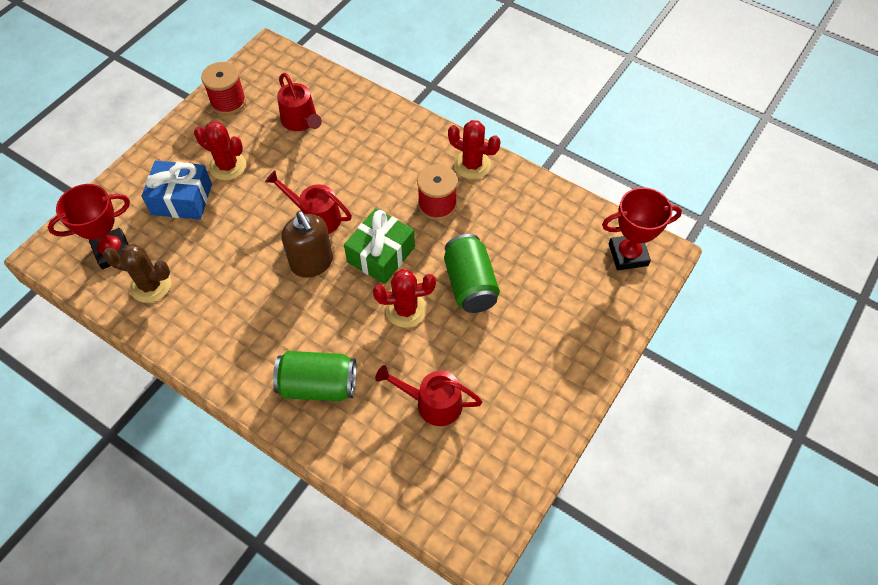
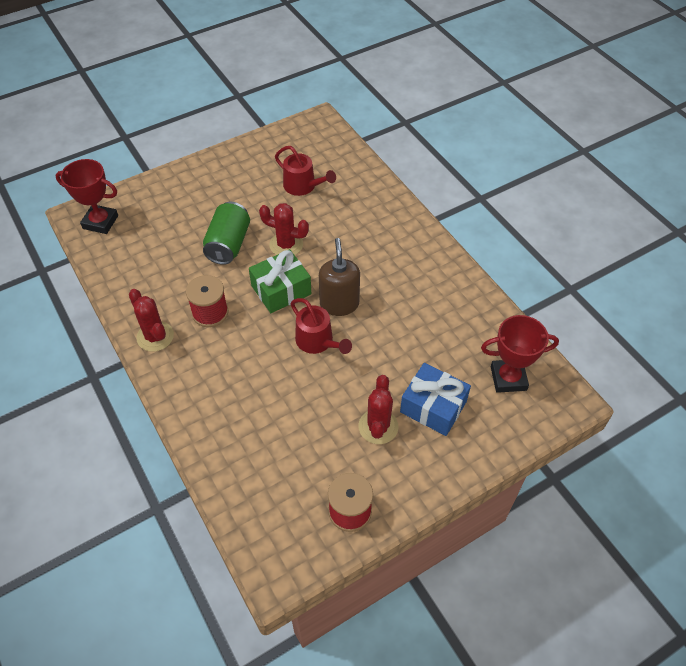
camera: 155 degrees left, 5 degrees down
(151, 285) = (479, 335): brown cactus -> none
(227, 166) = (378, 426): red cactus -> red cactus turned 45 degrees clockwise
(301, 121) = (283, 450): red watering can -> none
(318, 385) = (373, 221): green can -> none

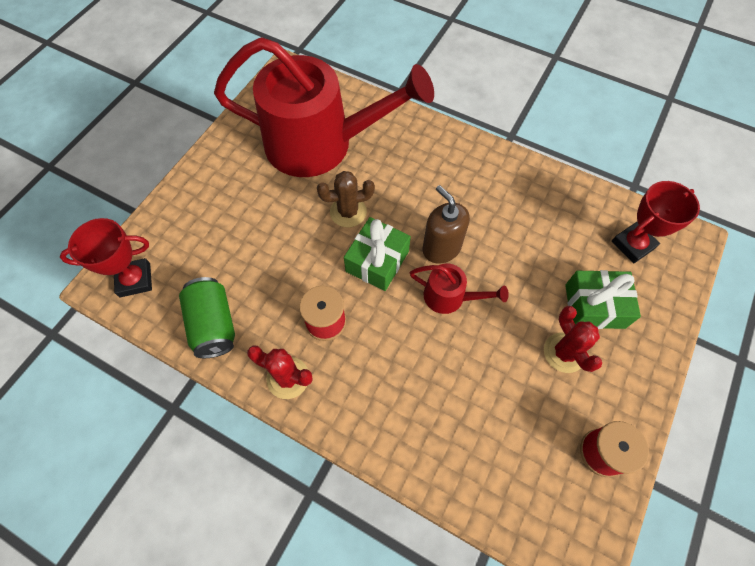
camera: 30 degrees left, 10 degrees up
(228, 244) = (291, 239): green can -> green can (213, 325)
(286, 245) = (348, 212): red cactus -> brown cactus
(303, 186) = (320, 144): red watering can -> red watering can, size x2.44
(433, 407) = (594, 306): blue gift -> green gift

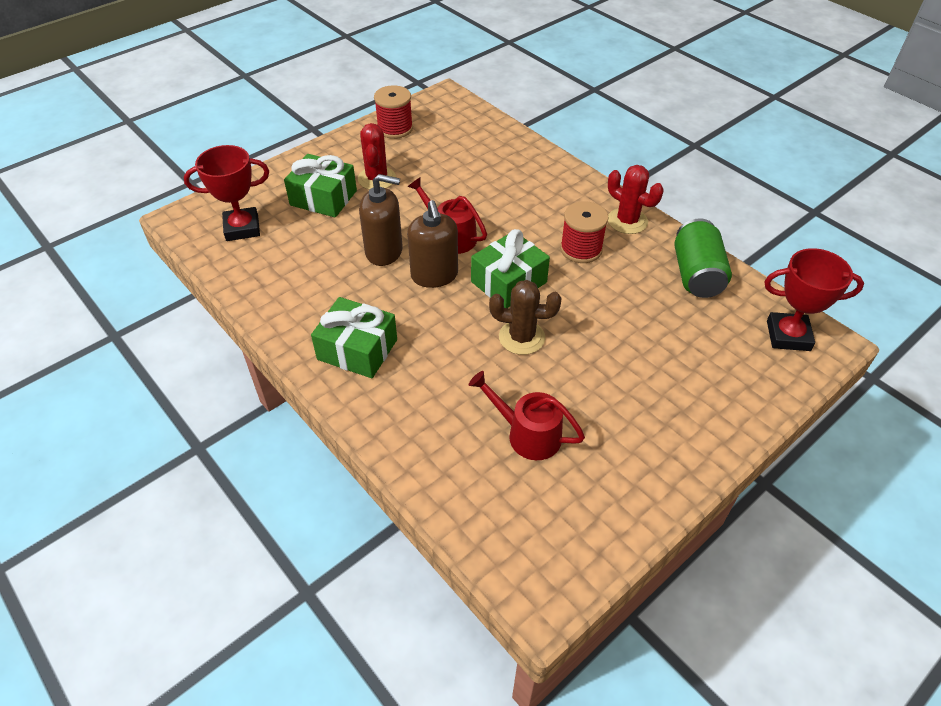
camera: 160 degrees left, 15 degrees down
(320, 144) = (527, 434): red watering can -> red watering can, size x0.41
(460, 166) = (357, 349): none -> green gift
(497, 259) = (384, 251): none -> brown soap dispenser

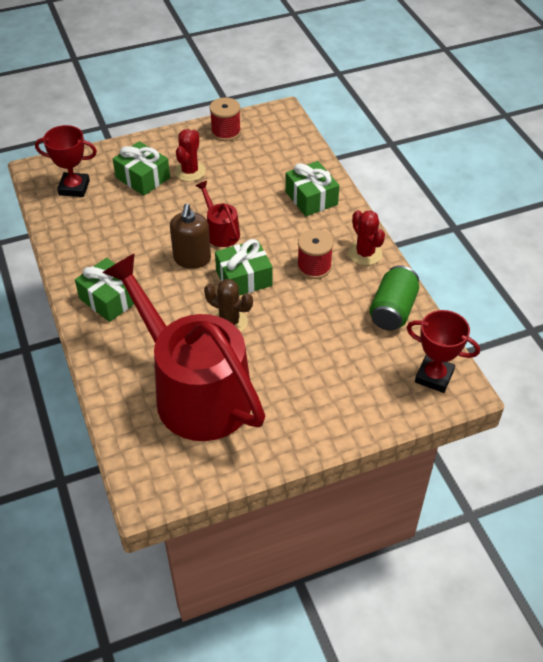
camera: 20 degrees right, 0 degrees up
(384, 251) = (165, 231): brown soap dispenser -> none
(527, 434) = (194, 390): red watering can -> red watering can, size x2.44
(532, 176) = (311, 198): none -> green gift

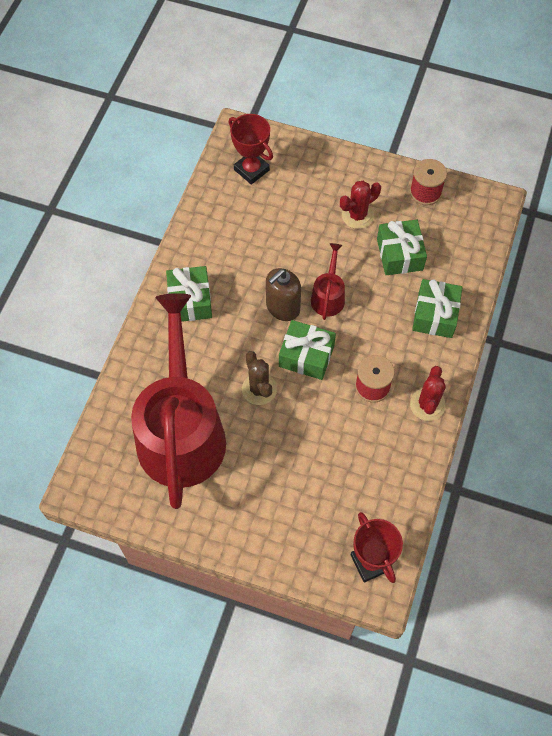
camera: 40 degrees right, 15 degrees up
(143, 178) = (313, 196): green gift -> green gift (399, 254)
(393, 310) = (397, 477): green can -> none

